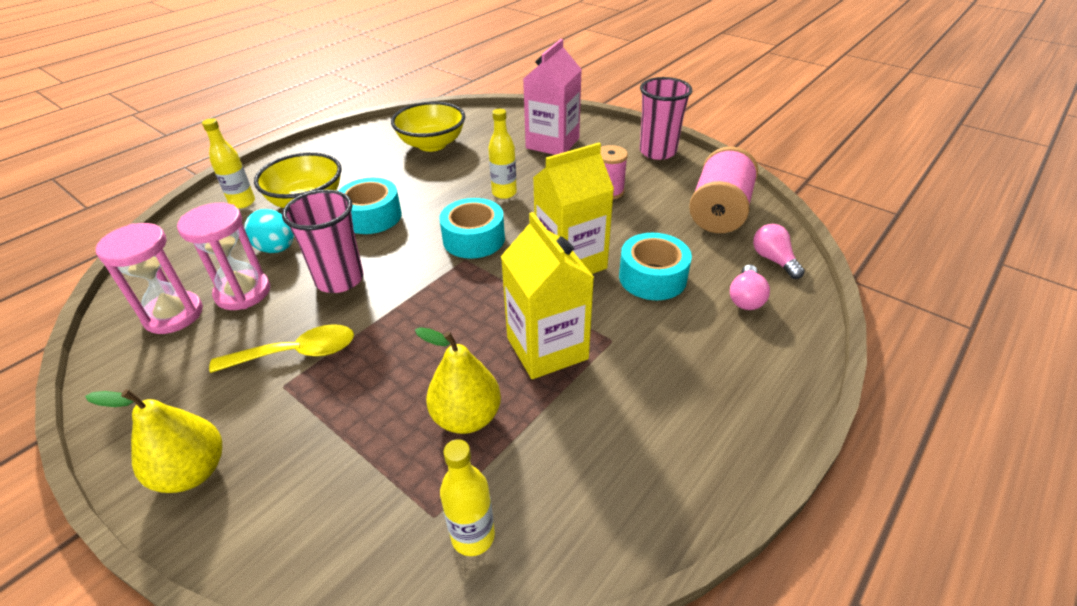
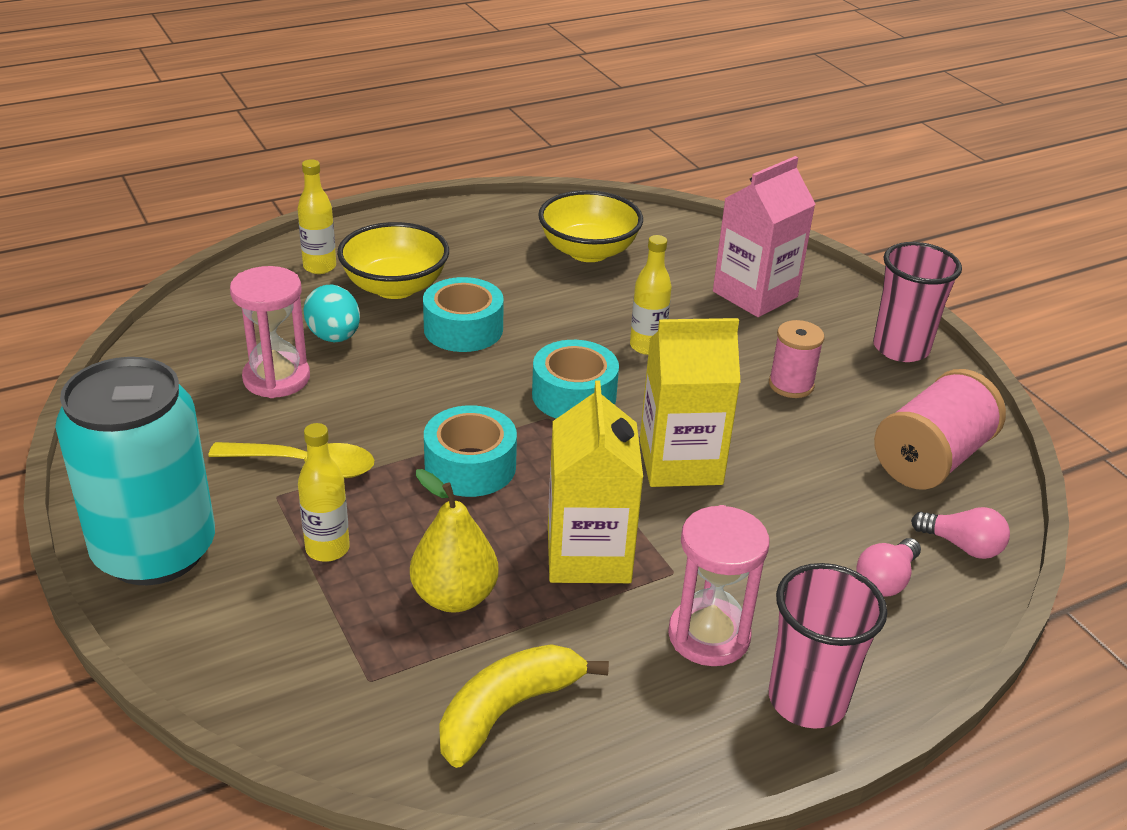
camera: 20 degrees right, 5 degrees down
(173, 315) = (195, 381): pink hourglass -> pink hourglass (709, 636)
(192, 472) = (155, 551): yellow pear -> turquoise can
(339, 279) = (389, 396): pink cup -> pink cup (807, 700)
(473, 536) = (399, 713): yellow bottle -> yellow bottle (327, 549)
(557, 496) = (508, 710): none -> yellow banana
(652, 277) = (776, 515): turquoise tape -> turquoise tape (470, 466)
(773, 260) = (962, 546): pink light bulb -> pink light bulb turned 120 degrees clockwise

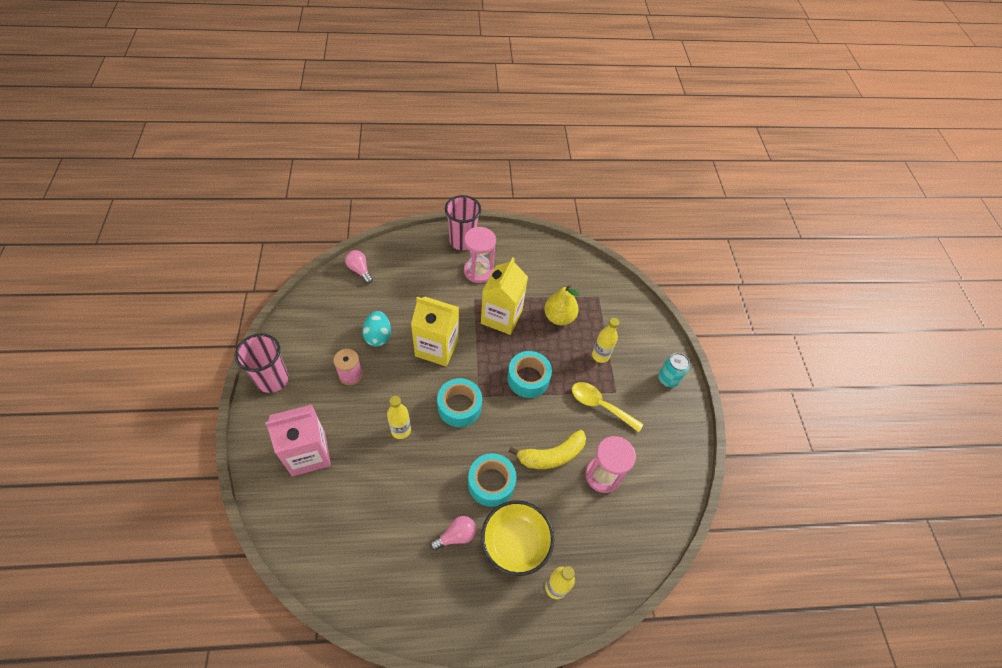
camera: 160 degrees left, 20 degrees up
(155, 551) = (668, 379): turquoise can -> turquoise can, size x0.44
(334, 337) = (564, 502): turquoise egg -> turquoise egg (378, 336)
(508, 710) = (557, 271): yellow banana -> yellow banana (551, 455)
(588, 251) = (376, 540): yellow bowl -> none
(885, 580) = (401, 268): pink light bulb -> pink light bulb (456, 536)
(931, 459) = (330, 310): pink spool -> none

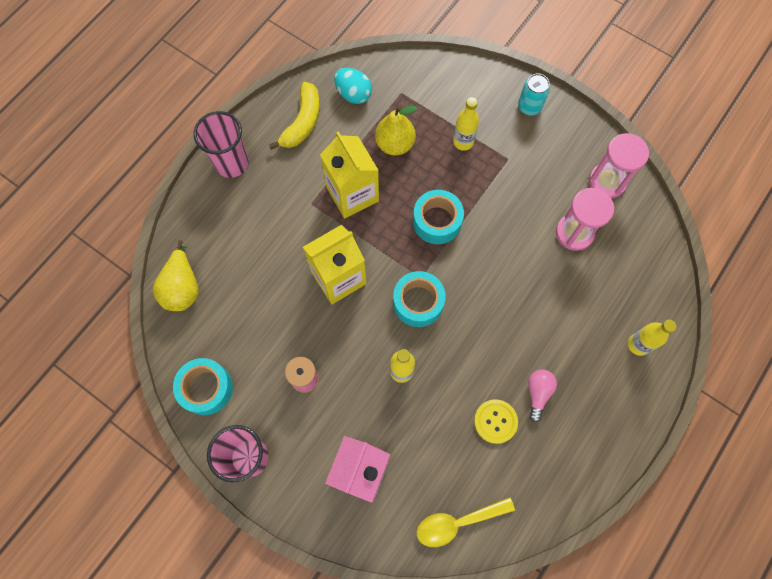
camera: 45 degrees left, 15 degrees up
(359, 270) = (182, 288): pink light bulb -> yellow pear
(378, 336) = (280, 323): turquoise egg -> turquoise egg (353, 94)
(411, 519) = (495, 421): none -> yellow button
(478, 271) = (282, 176): pink hourglass -> pink hourglass (607, 182)
(491, 483) = (512, 329): turquoise tape -> turquoise tape (206, 388)
(515, 543) = (579, 349): yellow bowl -> none
(551, 455) = (525, 259): yellow banana -> yellow banana (302, 122)
(600, 405) = (510, 182): yellow spoon -> yellow spoon (457, 522)

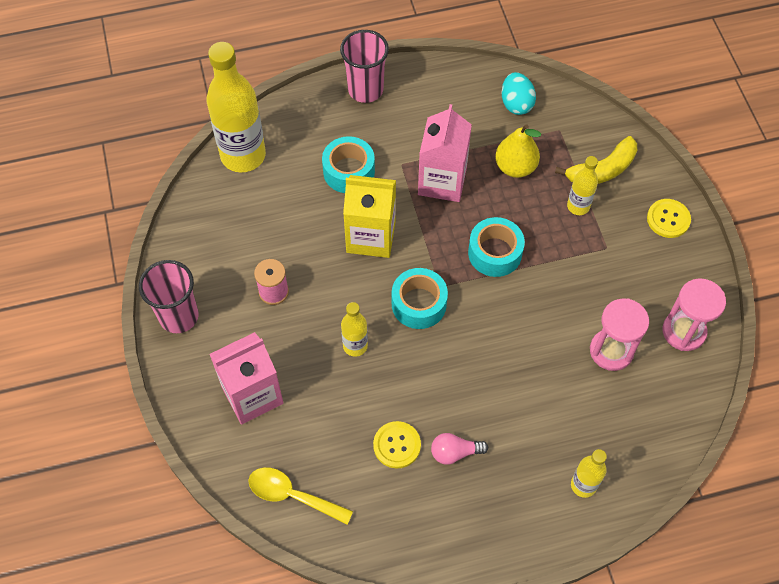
camera: 40 degrees right, 10 degrees down
(182, 288) = (243, 155): yellow pear -> yellow bottle
(206, 388) = (193, 242): turquoise tape -> turquoise tape (349, 171)
(302, 122) = (452, 97): yellow banana -> yellow banana (602, 170)
(352, 194) = (442, 181): yellow carton -> pink carton
(529, 106) = (668, 219): turquoise can -> yellow button
(538, 393) = (454, 452): pink light bulb -> pink light bulb turned 150 degrees counterclockwise

